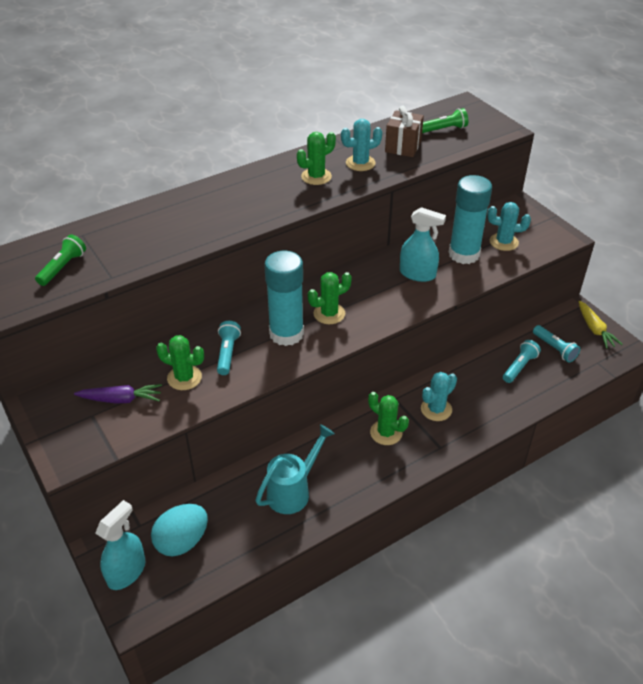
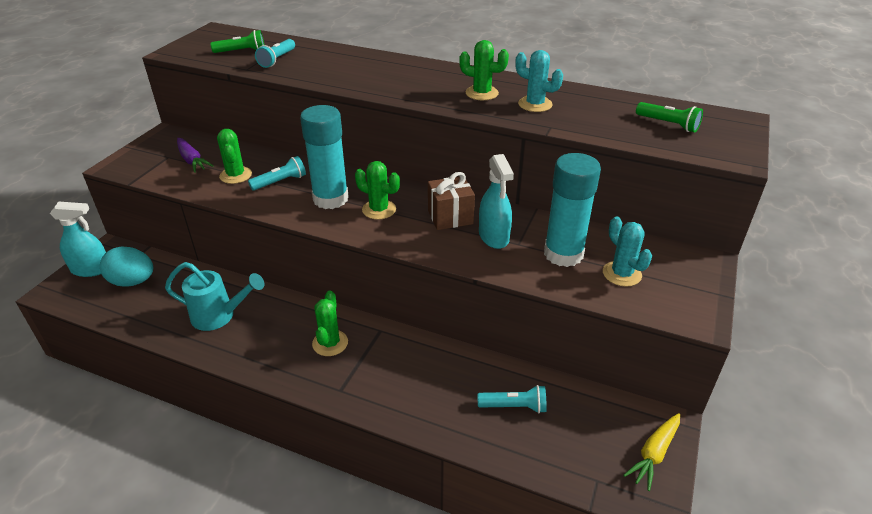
camera: 55 degrees right, 5 degrees down
(403, 147) = (598, 114): brown gift -> brown gift (450, 217)
(436, 409) = (390, 365): turquoise cactus -> none
(554, 349) = (576, 427): turquoise flashlight -> turquoise flashlight (277, 60)

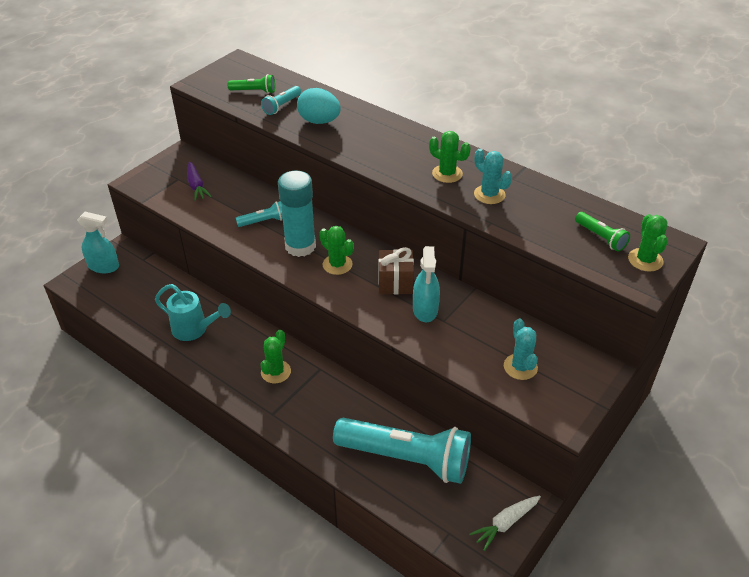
camera: 15 degrees right, 5 degrees up
(133, 282) = (134, 284): turquoise egg -> turquoise egg (319, 121)
(235, 175) = (228, 208): green cactus -> green cactus (645, 260)
(514, 406) = (406, 458): turquoise flashlight -> turquoise flashlight, size x2.34
(563, 254) = (478, 338): turquoise glue stick -> none
(654, 454) = (505, 523): yellow carrot -> white carrot

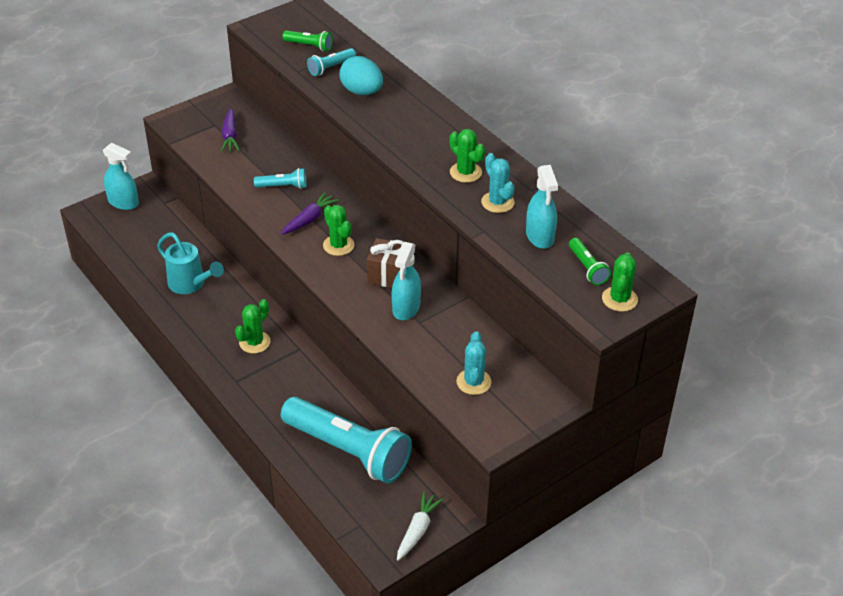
camera: 15 degrees right, 0 degrees up
(300, 246) = (309, 219): turquoise glue stick -> purple carrot
(505, 523) = (417, 530): white carrot -> white carrot turned 135 degrees clockwise
(543, 217) = (540, 236): none -> turquoise spray bottle

